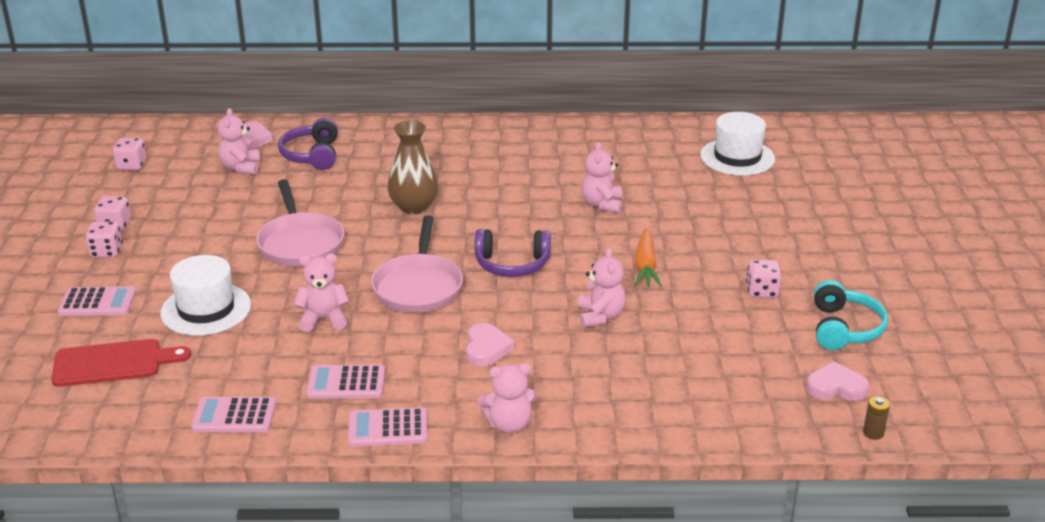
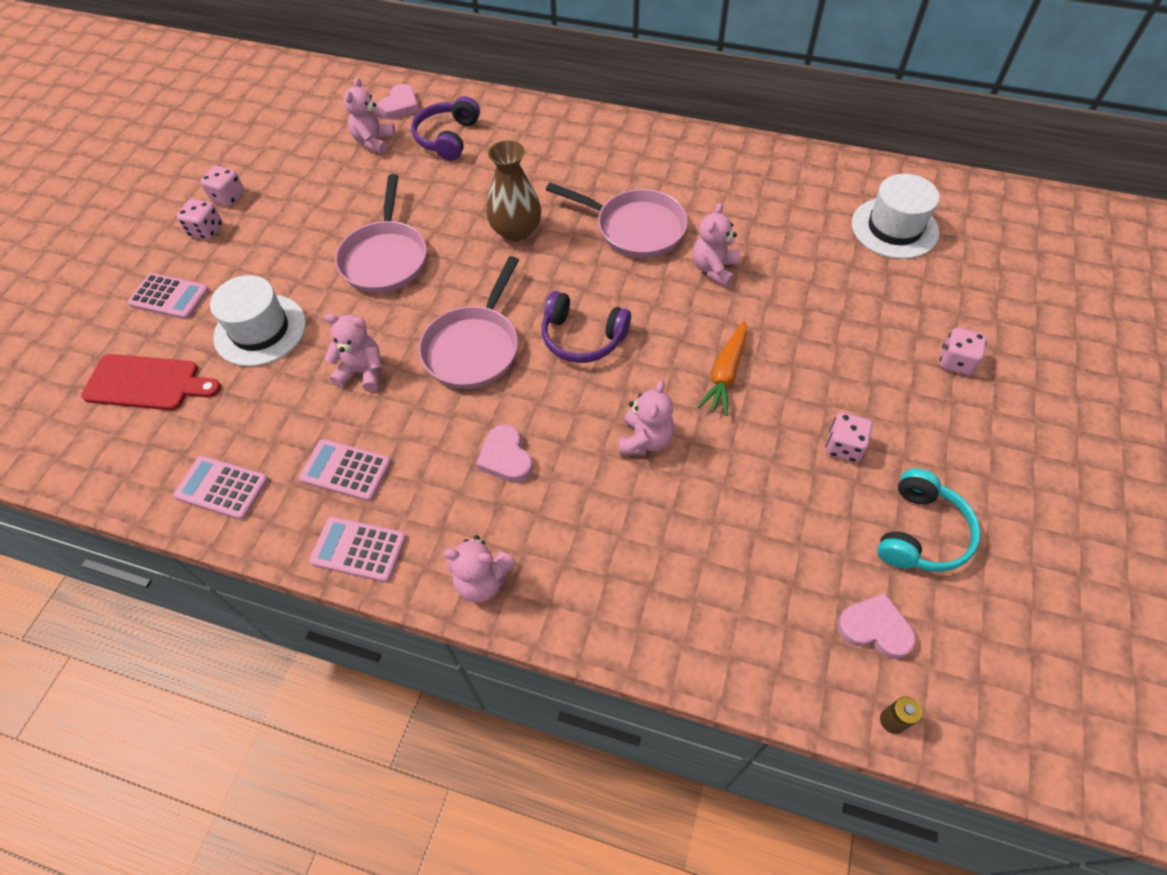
camera: 20 degrees right, 25 degrees up
(131, 165) = (277, 120): pink dice -> pink dice (956, 362)
(486, 348) = (505, 457): pink heart -> pink heart turned 135 degrees clockwise
(520, 189) = (635, 228): none -> pink pan

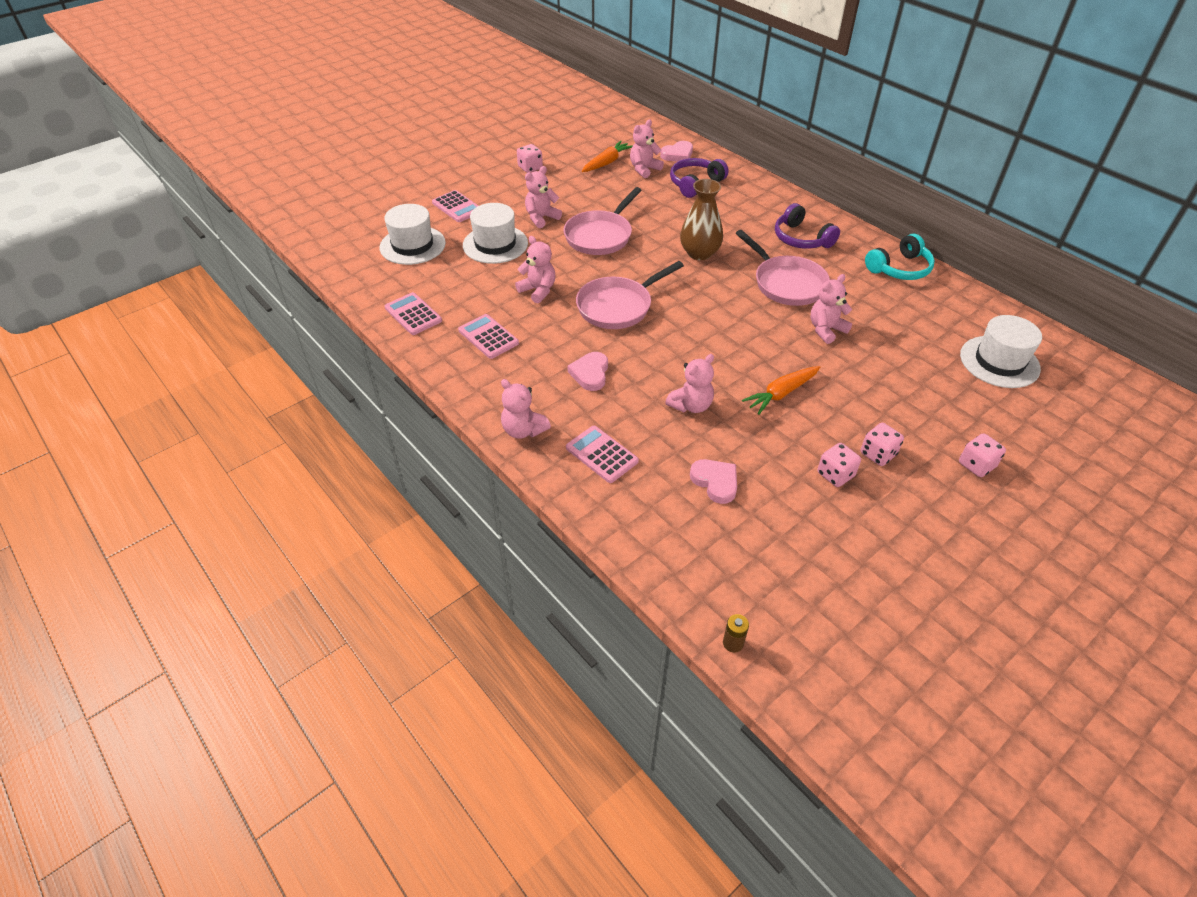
camera: 30 degrees right, 10 degrees down
(147, 383) = (412, 245): red cutting board -> white hat
(206, 230) = (504, 181): pink dice -> pink dice (878, 454)
(294, 265) = (541, 218): none -> pink teddy bear
(322, 150) = (607, 162): none -> orange carrot
(358, 549) = (464, 380): pink calculator -> pink calculator (601, 454)
(582, 338) = (695, 331): purple headphones -> purple headphones (801, 239)
(874, 628) = (766, 587): pink heart -> pink heart (715, 482)
(921, 533) = (851, 552): turquoise headphones -> turquoise headphones (899, 268)

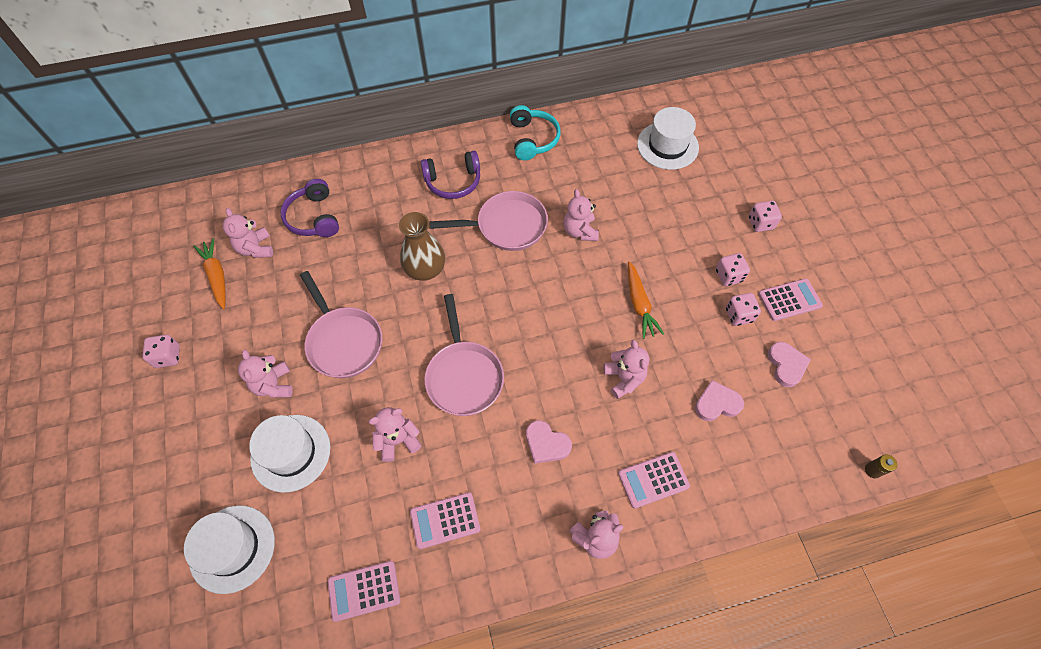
camera: 65 degrees left, 15 degrees up
(457, 207) = (189, 468): pink calculator -> pink calculator (789, 300)
(677, 155) = (252, 207): pink heart -> pink heart (786, 365)

